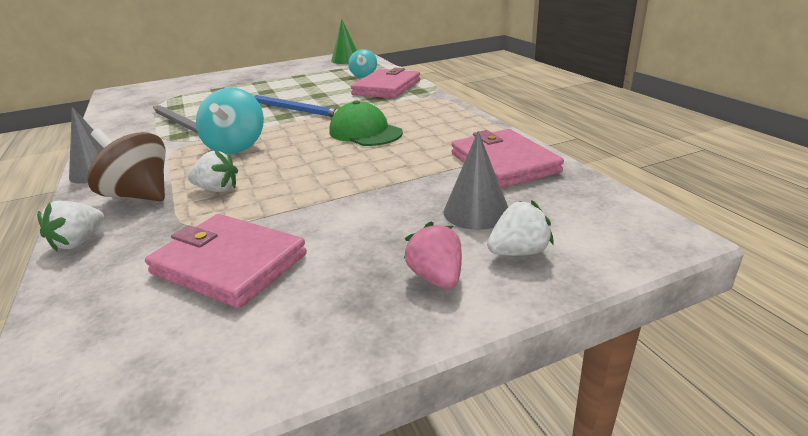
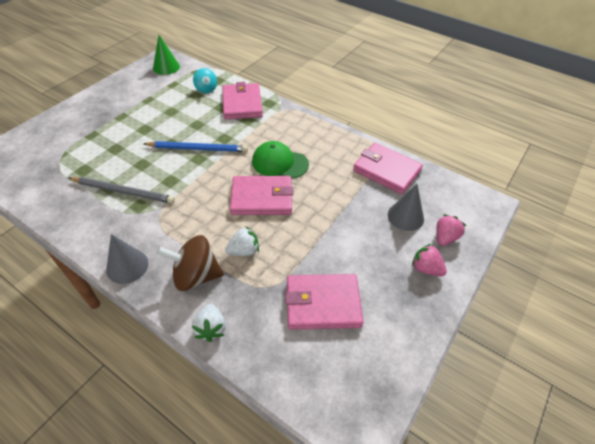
camera: 35 degrees left, 20 degrees up
(236, 147) = (204, 205): turquoise spinning top -> none
(303, 154) = (262, 198): none -> pink wallet
(518, 252) = (445, 238): white strawberry -> pink strawberry

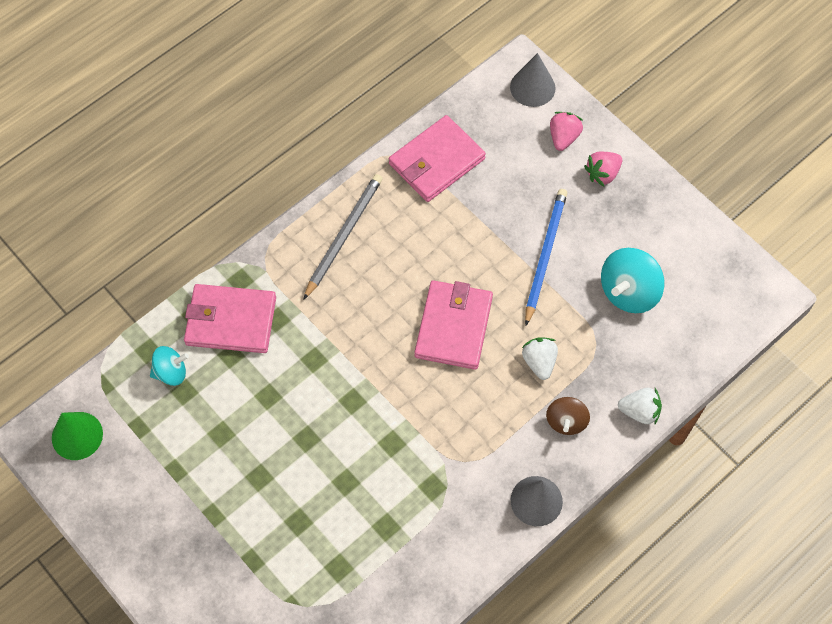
camera: 75 degrees left, 15 degrees up
(123, 191) = (400, 507): grey pencil -> grey pencil (344, 235)
(195, 276) = (566, 421): brown spinning top -> brown spinning top, size x0.62
(198, 149) = (330, 399): blue pencil -> blue pencil (545, 255)
(279, 163) = (389, 291): green cap -> none
(322, 303) = (628, 292): pink wallet -> turquoise spinning top
(405, 216) = (522, 167): grey cone -> grey cone (532, 87)
(445, 238) = (563, 137): pink strawberry -> pink strawberry turned 60 degrees clockwise

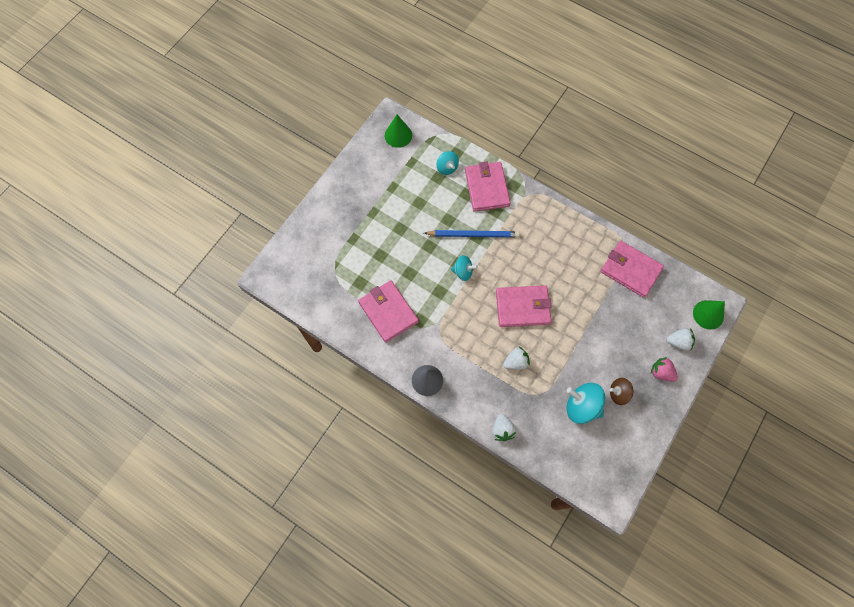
camera: 75 degrees right, 5 degrees up
(344, 235) = (560, 231): grey pencil -> none
(368, 397) = (463, 272): none -> turquoise spinning top
(404, 533) = (388, 312): none -> pink wallet
(532, 87) = (708, 314): grey cone -> green cone
(545, 255) = (589, 349): blue pencil -> blue pencil (473, 235)
(563, 137) = (678, 342): pink strawberry -> white strawberry
(566, 421) = (482, 386): brown spinning top -> brown spinning top (618, 393)

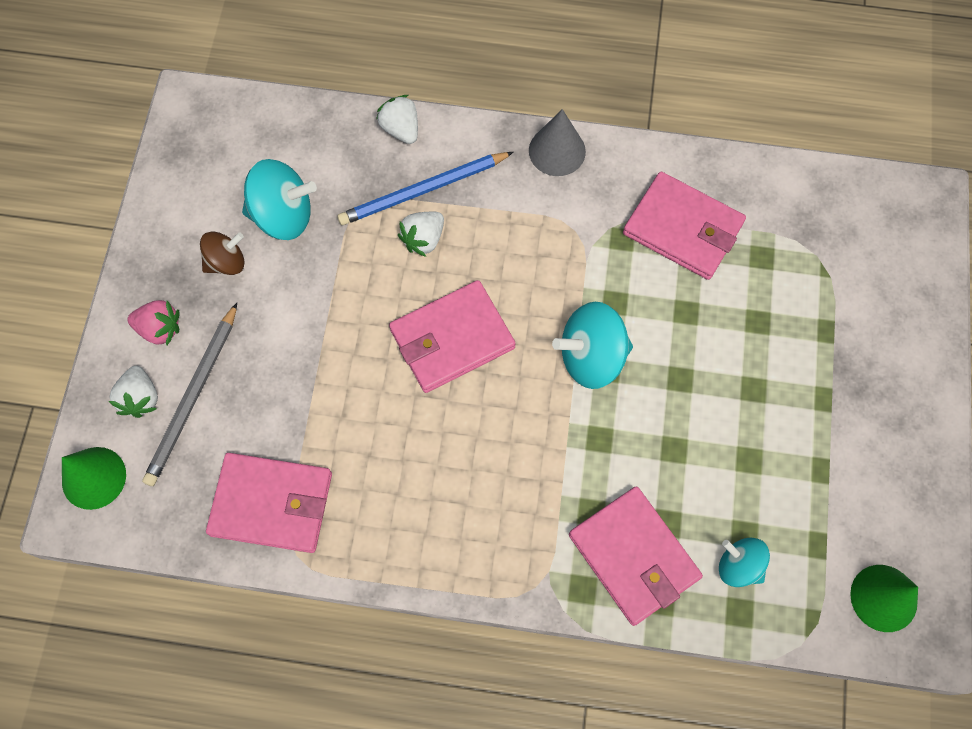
camera: 155 degrees right, 0 degrees up
(463, 272) = (591, 357): turquoise spinning top -> turquoise spinning top, size x1.62
(473, 235) = (609, 440): blue pencil -> blue pencil (423, 190)
(653, 332) = (193, 397): none -> grey pencil
(678, 342) = (140, 398): white strawberry -> white strawberry turned 75 degrees counterclockwise

